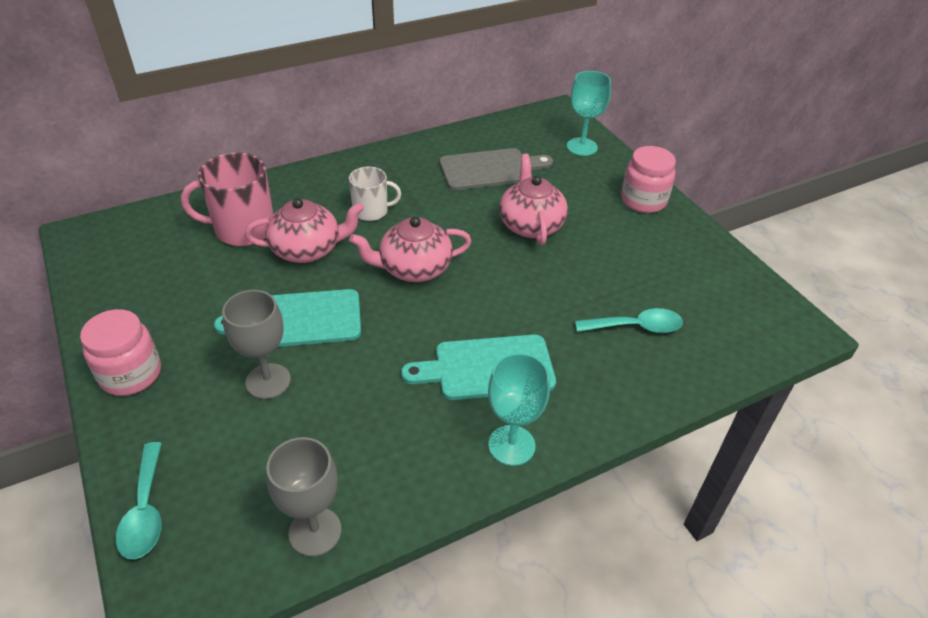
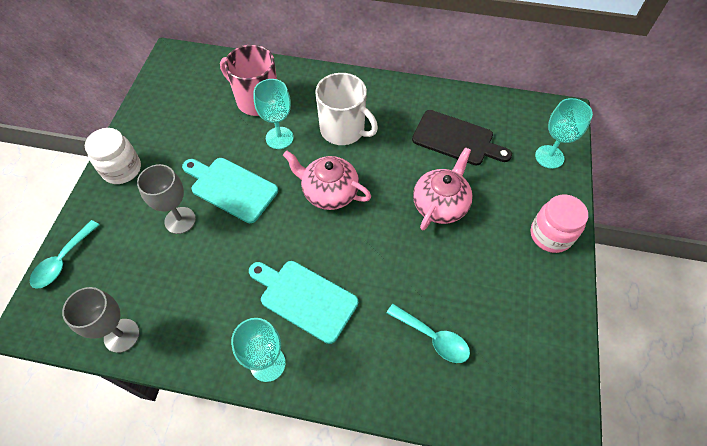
camera: 40 degrees right, 15 degrees up
(131, 374) = (122, 169): pink jar -> white jar
(307, 249) = (279, 138): pink teapot -> turquoise goblet
(371, 211) = (343, 130): white mug -> white mug, size x1.64
(490, 169) = (456, 139): grey cutting board -> black cutting board

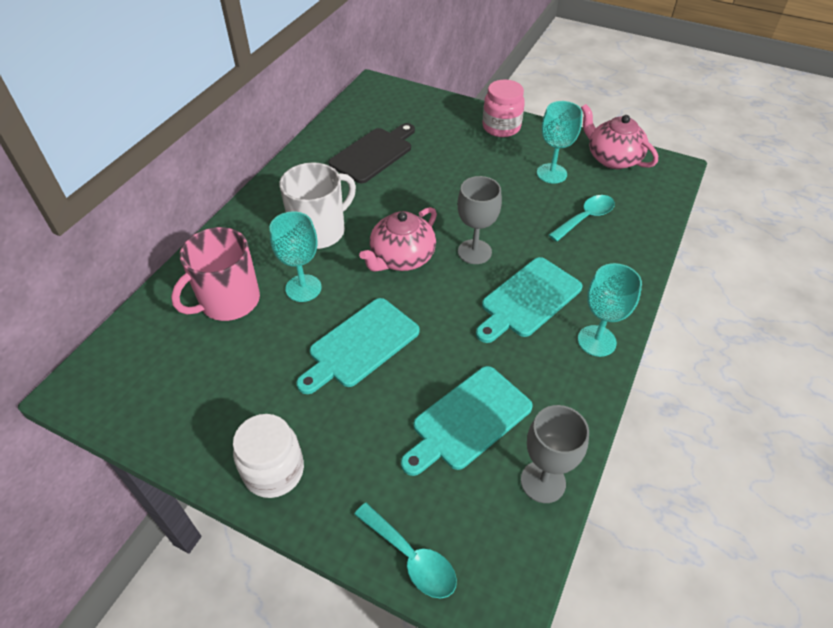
camera: 75 degrees left, 10 degrees down
(171, 274) = (468, 420): none -> turquoise cutting board
(180, 220) = (390, 404): grey goblet -> grey goblet (474, 252)
(440, 204) = (447, 182): pink teapot -> pink teapot (612, 158)
(549, 157) = (420, 106): turquoise goblet -> turquoise goblet (551, 173)

